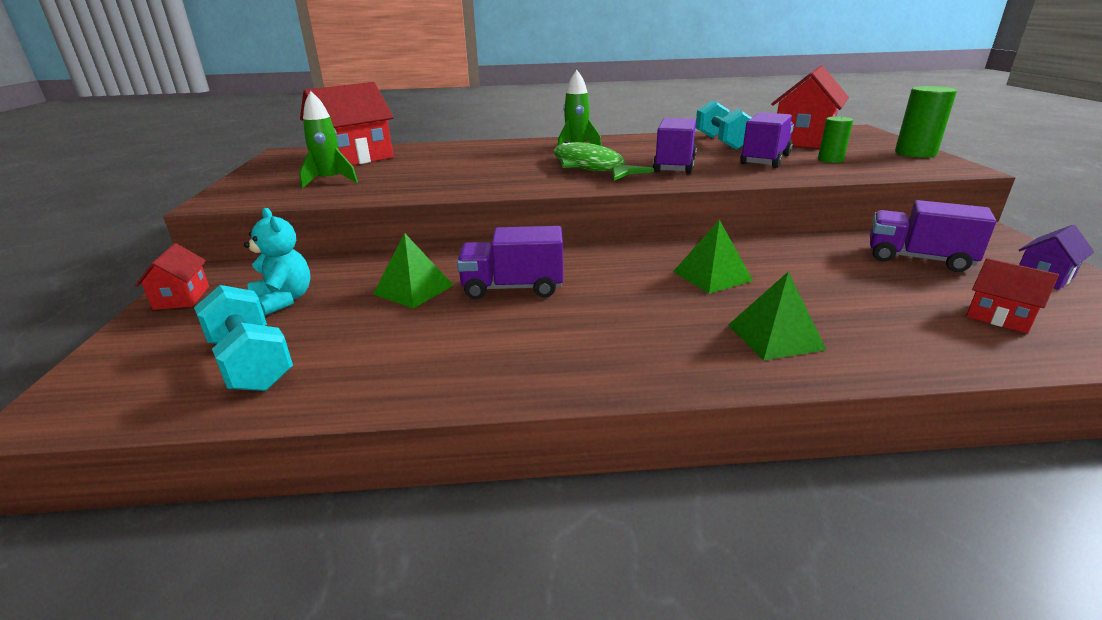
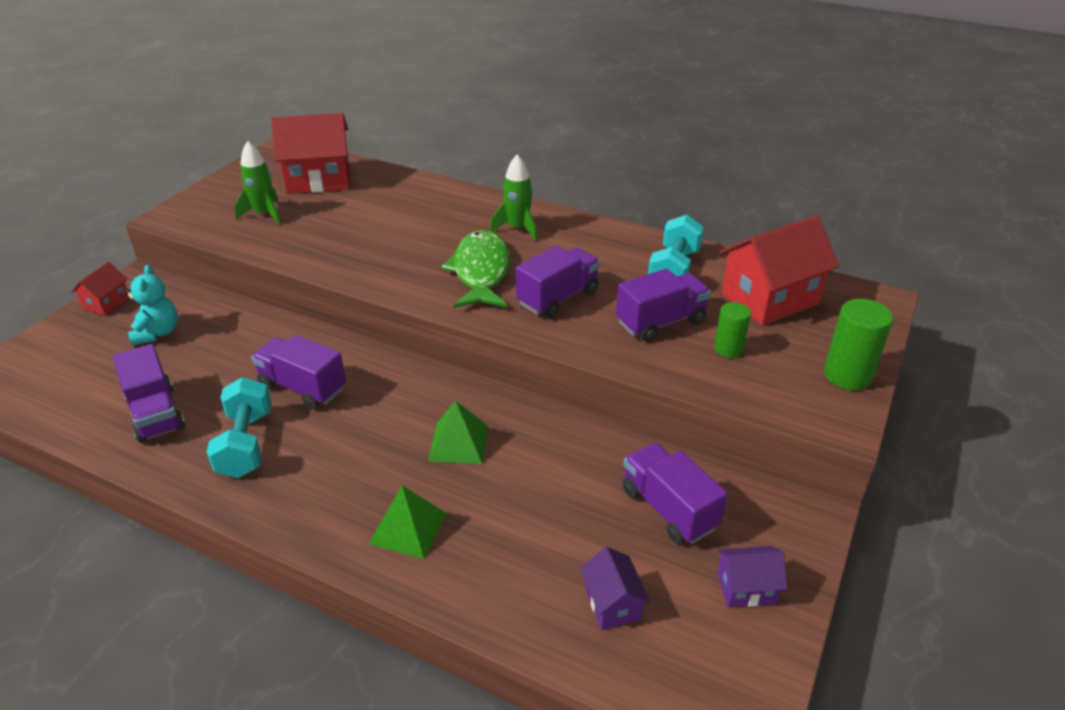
camera: 30 degrees right, 10 degrees up
(251, 363) = (91, 388): turquoise dumbbell -> turquoise dumbbell (246, 444)
(374, 354) = (156, 414): none -> purple truck
(413, 289) = (240, 358): green pyramid -> none
(999, 317) = (612, 603): red house -> purple house

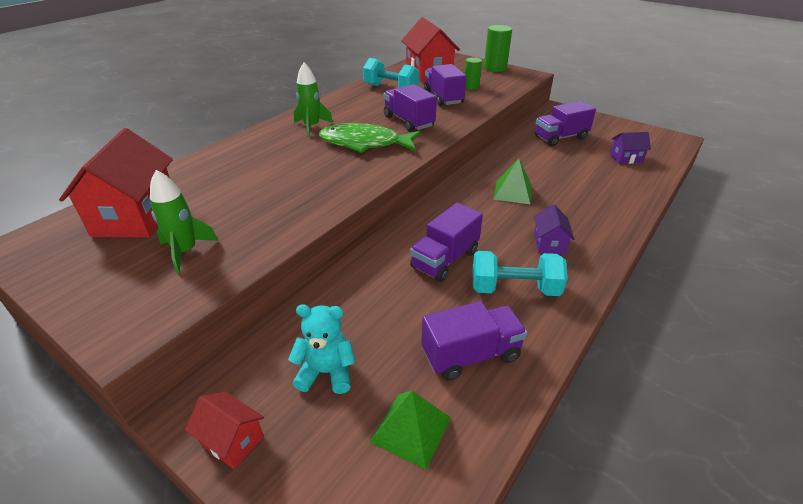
camera: 80 degrees left, 0 degrees up
(408, 528) = (590, 213): green pyramid -> green pyramid (411, 429)
(746, 588) = (606, 128): purple house -> purple house (549, 243)

